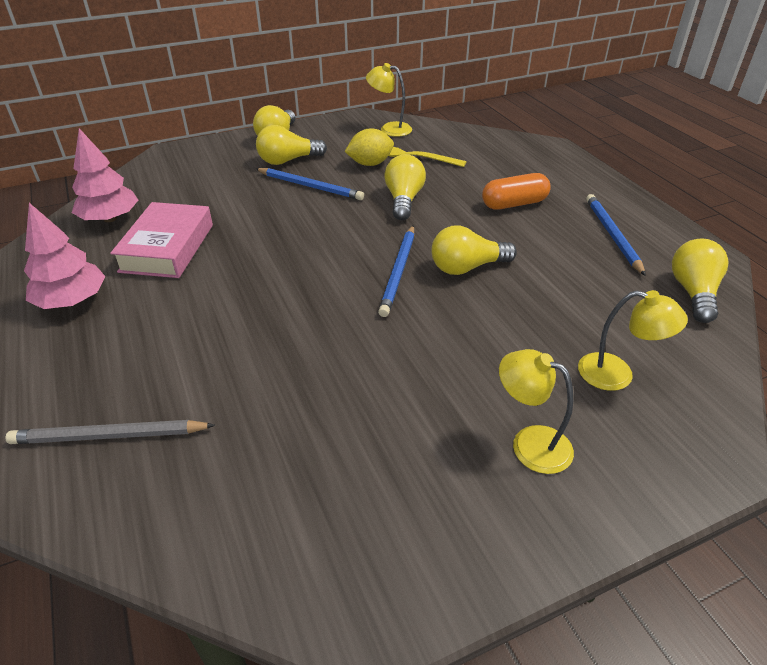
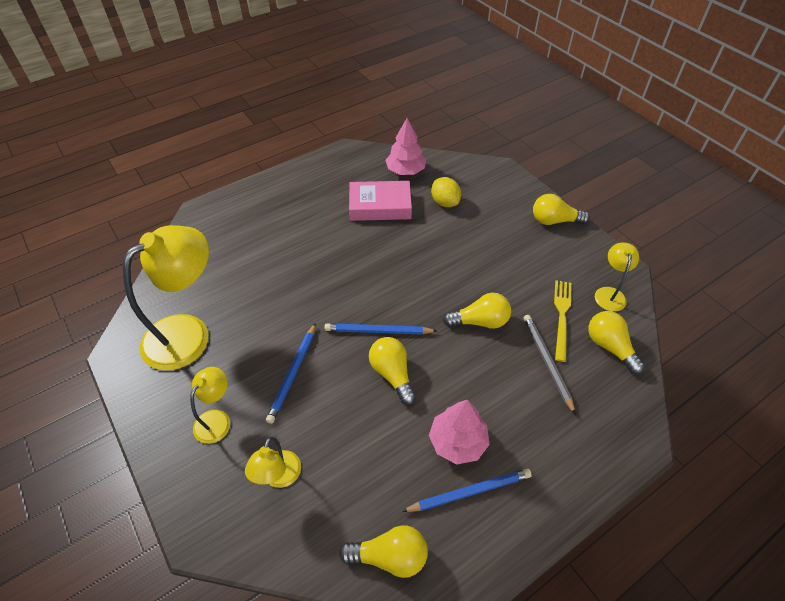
camera: 80 degrees right, 10 degrees up
(72, 301) = (322, 185): pink tree -> pink tree (457, 441)
(109, 436) = (224, 234): grey pencil -> grey pencil (546, 362)
(288, 160) = (516, 236): yellow light bulb -> yellow light bulb (610, 347)
(310, 186) = (480, 258): blue pencil -> blue pencil (293, 374)
(346, 489) = (188, 333): none -> yellow lamp
(370, 164) = (533, 290): yellow lemon -> yellow lemon (445, 202)
(514, 204) = (501, 406): orange capsule -> none

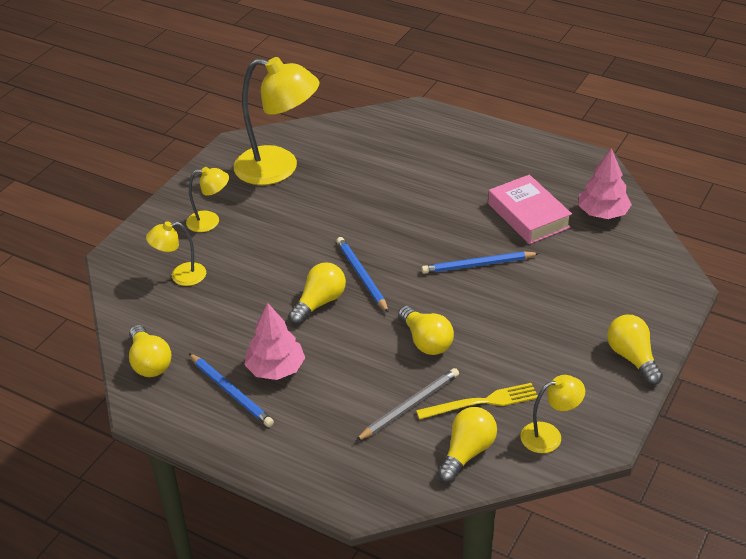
camera: 65 degrees right, 10 degrees down
(293, 374) = (279, 243): blue pencil -> blue pencil (477, 265)
(445, 202) = (579, 260): yellow lemon -> none

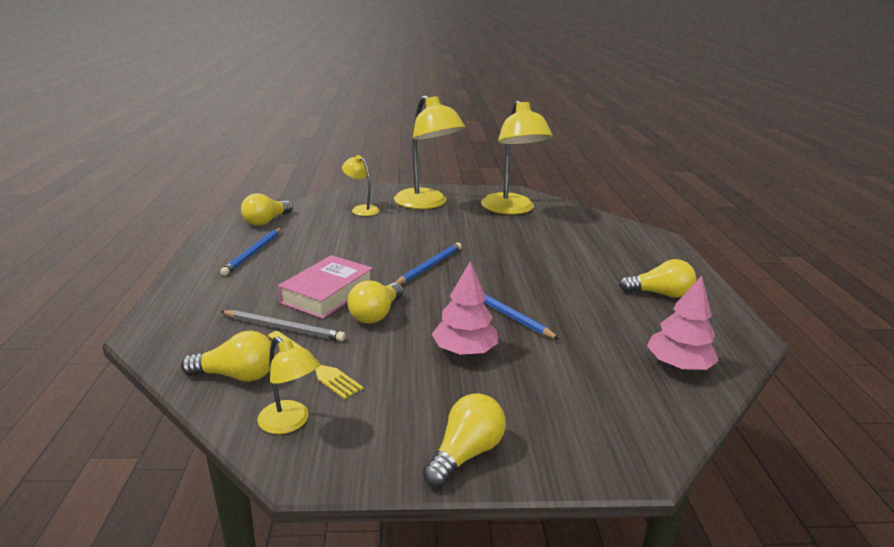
camera: 55 degrees right, 15 degrees down
(210, 221) = (426, 204): yellow lamp -> yellow lamp, size x2.03
(276, 369) = (290, 262): pink tree -> pink tree (464, 351)
(319, 303) = (380, 259): yellow light bulb -> yellow light bulb (659, 294)
(528, 215) = (609, 322): pink book -> pink book (327, 293)

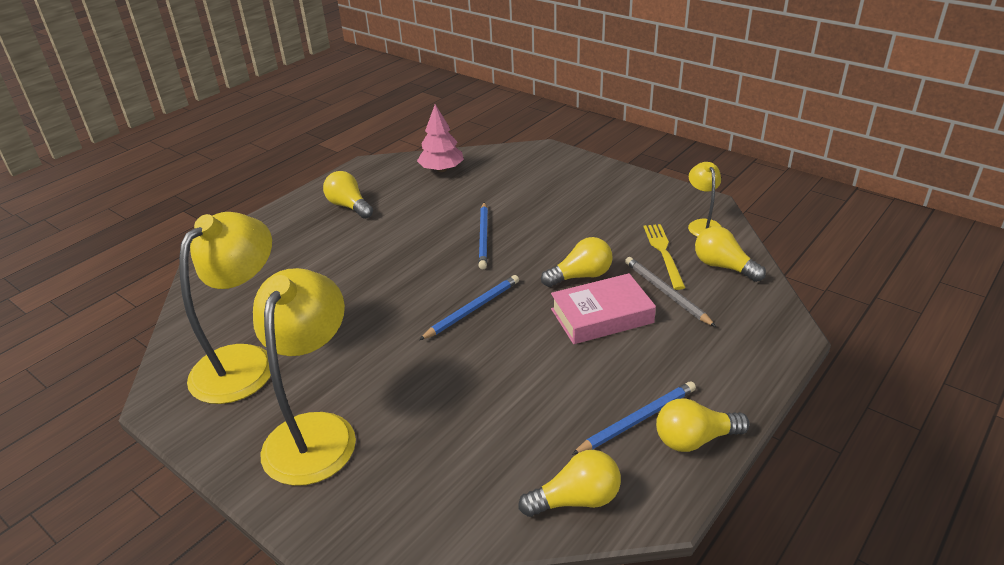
camera: 135 degrees left, 10 degrees up
(361, 209) = (415, 465): yellow lamp -> none
(429, 266) = (472, 309): blue pencil -> blue pencil turned 150 degrees clockwise
(464, 351) = (551, 224): pink tree -> none
(465, 454) = (619, 179): yellow light bulb -> yellow light bulb (694, 439)

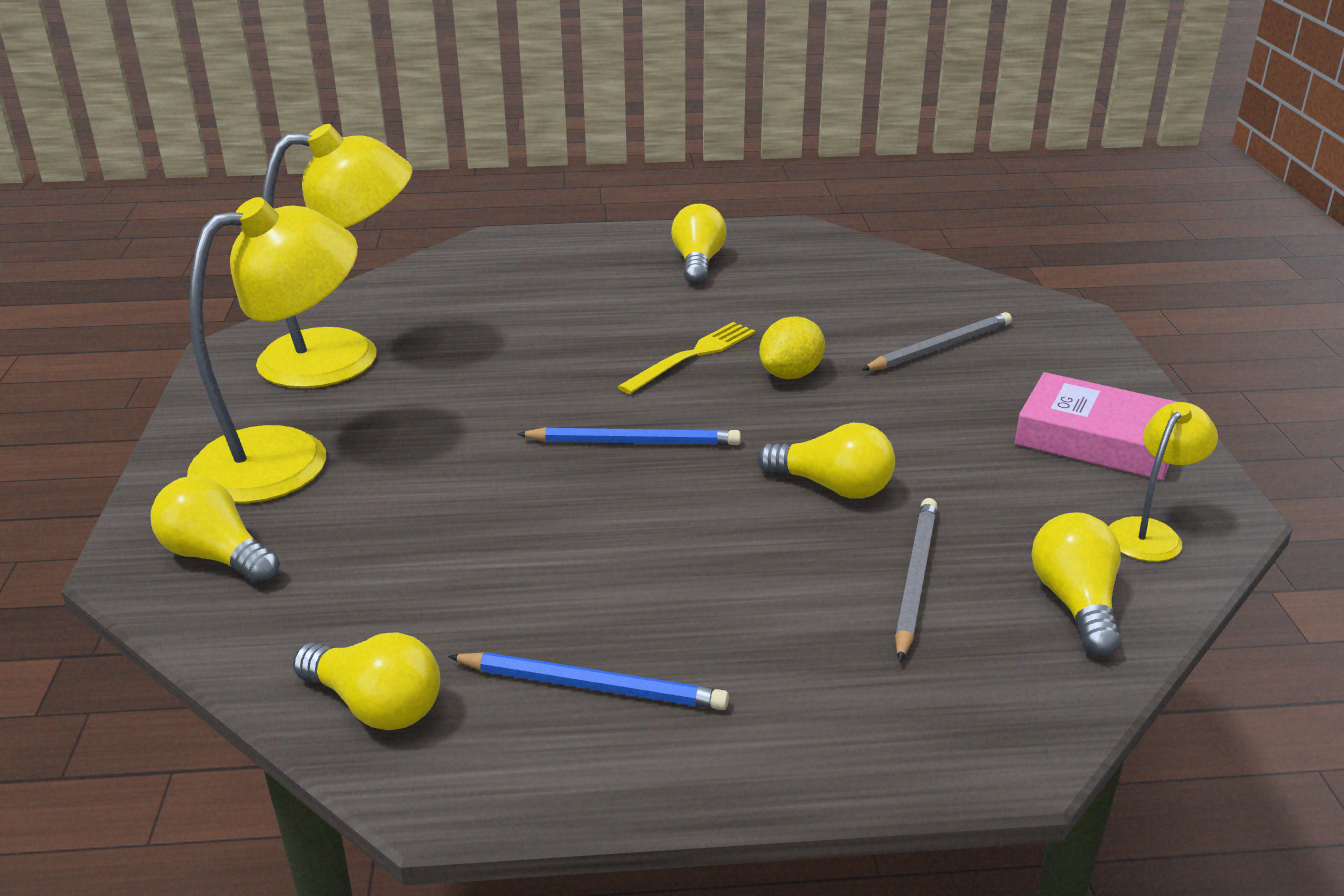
camera: 45 degrees right, 5 degrees down
(441, 169) = (879, 274): pink tree -> none
(484, 237) = (791, 374): blue pencil -> yellow lemon
(521, 191) = (940, 347): none -> grey pencil
(602, 316) = (772, 547): pink book -> pink book (1097, 439)
(663, 253) = (1009, 530): yellow fork -> yellow fork (691, 356)
(694, 439) = (617, 762): yellow light bulb -> yellow light bulb (217, 556)

